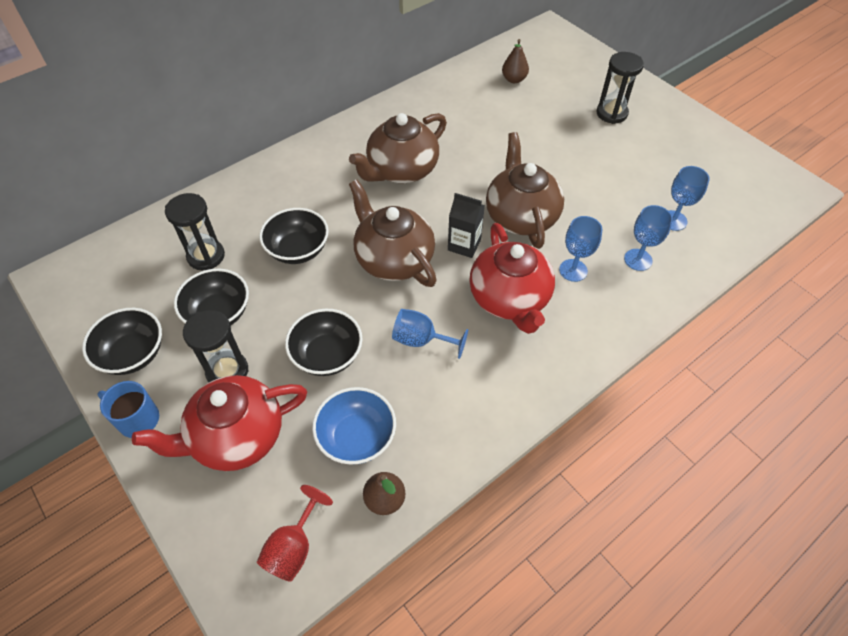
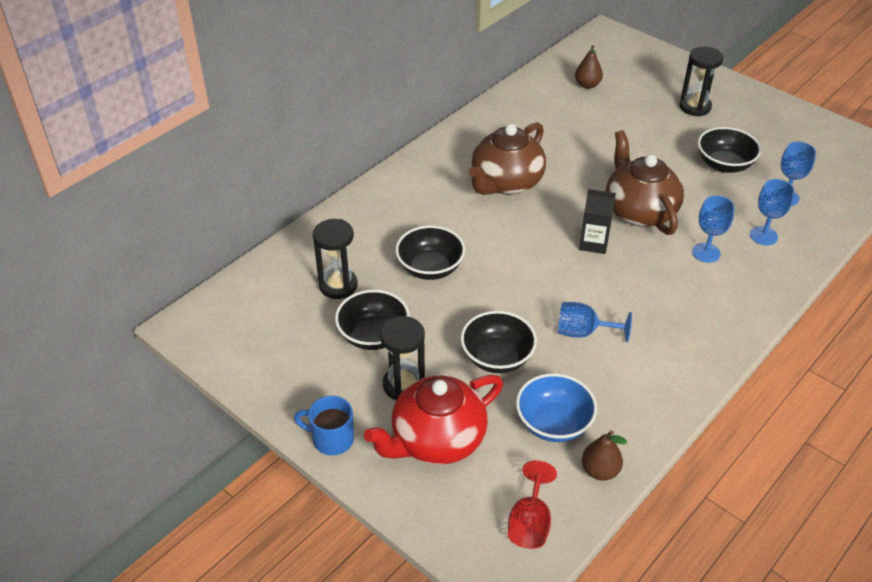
camera: 10 degrees left, 10 degrees down
(133, 354) = (301, 383): black bowl -> black bowl (724, 165)
(393, 259) = (529, 265): brown teapot -> none
(509, 299) = (654, 285): red teapot -> none

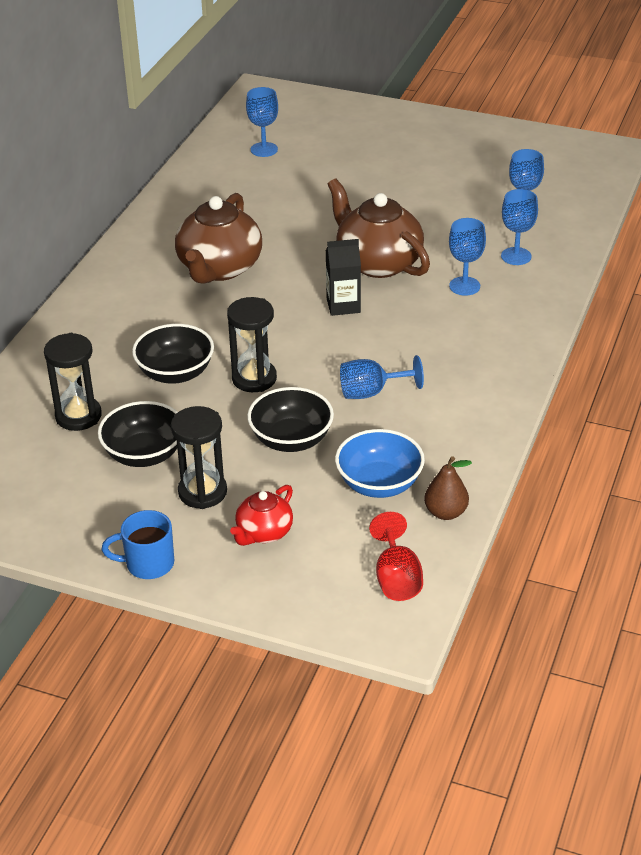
camera: 20 degrees left, 5 degrees down
(437, 440) = (264, 532): red teapot -> red teapot, size x0.54
(587, 85) = (264, 149): brown pear -> blue goblet
(695, 107) = (391, 147): black hourglass -> black hourglass (254, 378)
(724, 165) = (447, 197): black bowl -> none

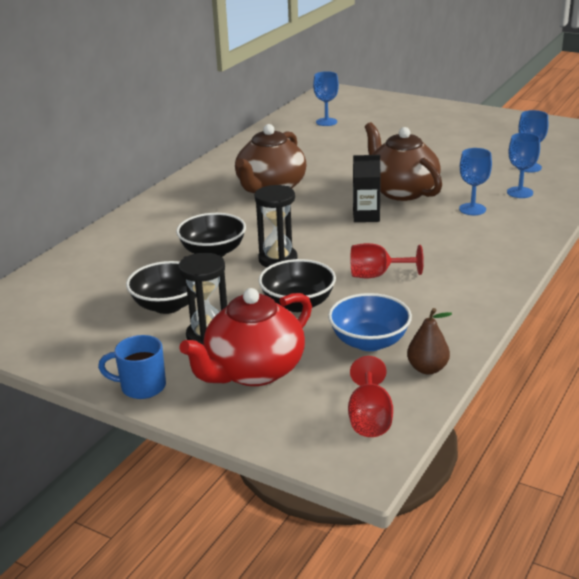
camera: 10 degrees right, 10 degrees down
(78, 416) = (123, 275): black hourglass -> none
(264, 532) = (254, 371): red teapot -> red teapot, size x1.86
(371, 392) = (377, 275): blue goblet -> red goblet

